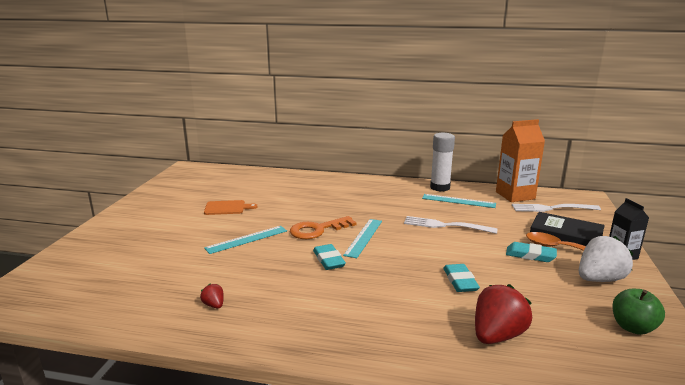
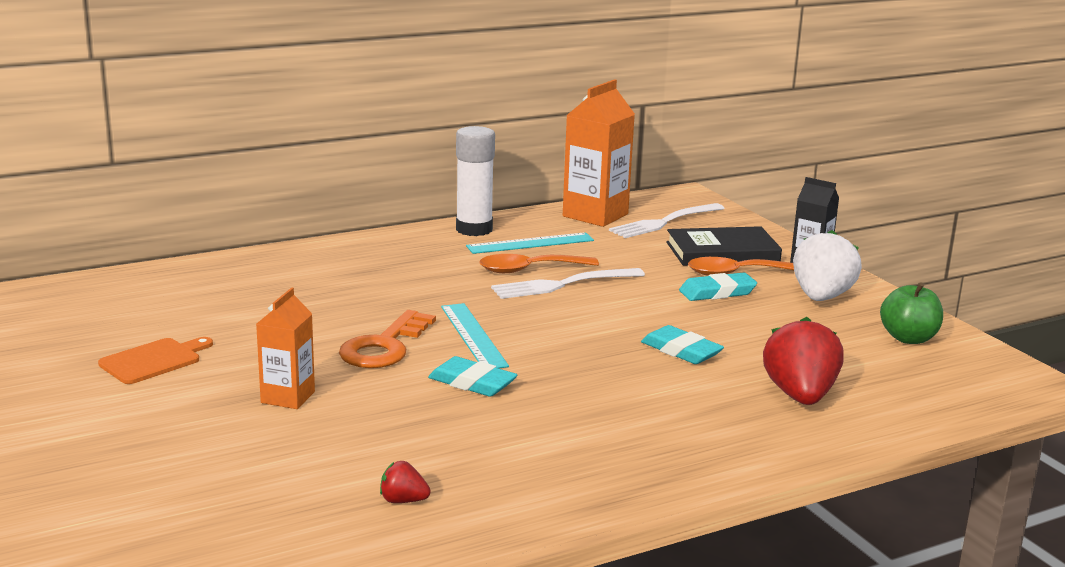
camera: 40 degrees left, 0 degrees up
(247, 239) = (288, 397): turquoise ruler -> orange carton
(439, 213) = (529, 270): none -> orange spoon

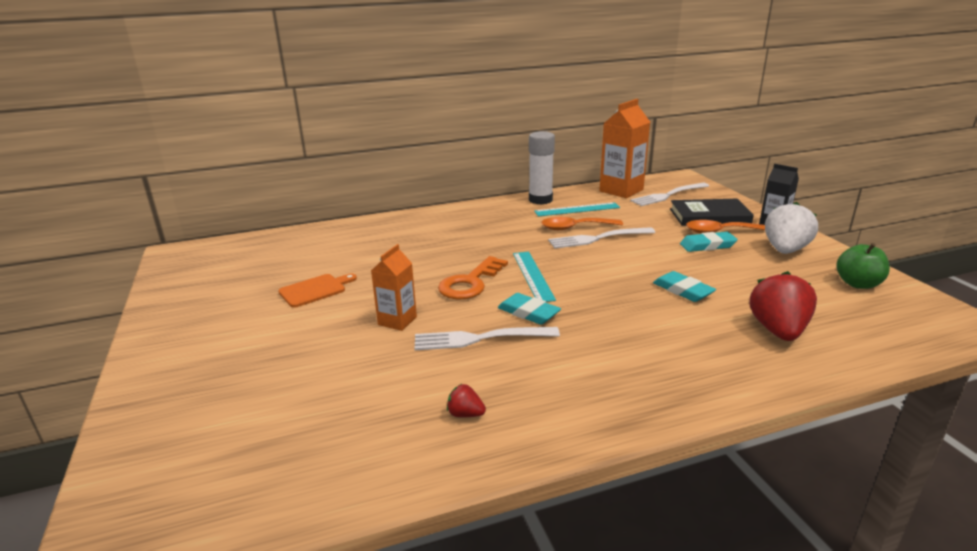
camera: 10 degrees right, 5 degrees up
(409, 416) = (480, 338): none -> white fork

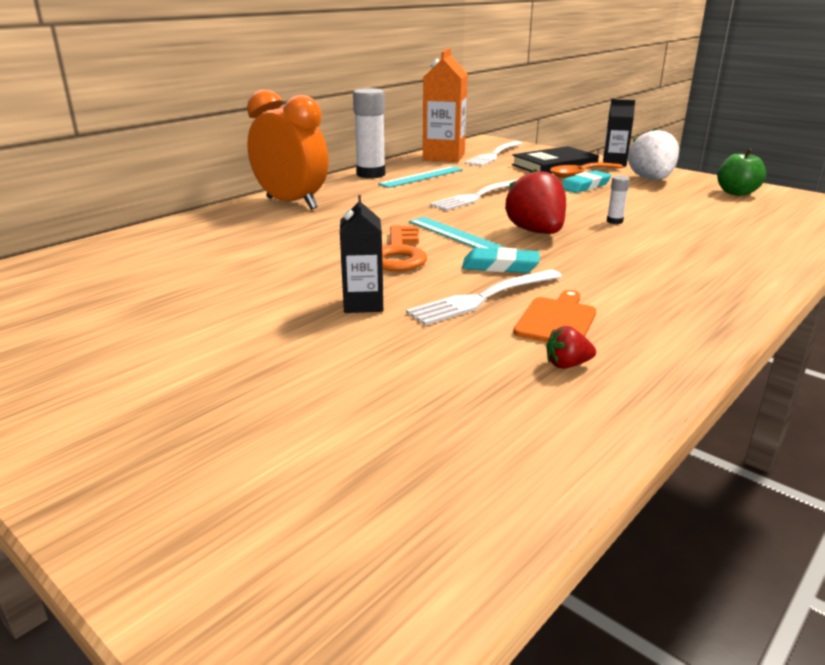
camera: 30 degrees left, 0 degrees up
(315, 290) = (206, 298): orange cutting board -> orange cutting board (557, 320)
(397, 321) = (363, 304): orange carton -> black carton
(452, 219) = (291, 203): none -> orange clock
(575, 228) = (442, 191): orange spoon -> none
(683, 290) = (614, 221): turquoise eraser -> white glue stick
(778, 331) = (730, 234): red strawberry -> red strawberry (536, 232)

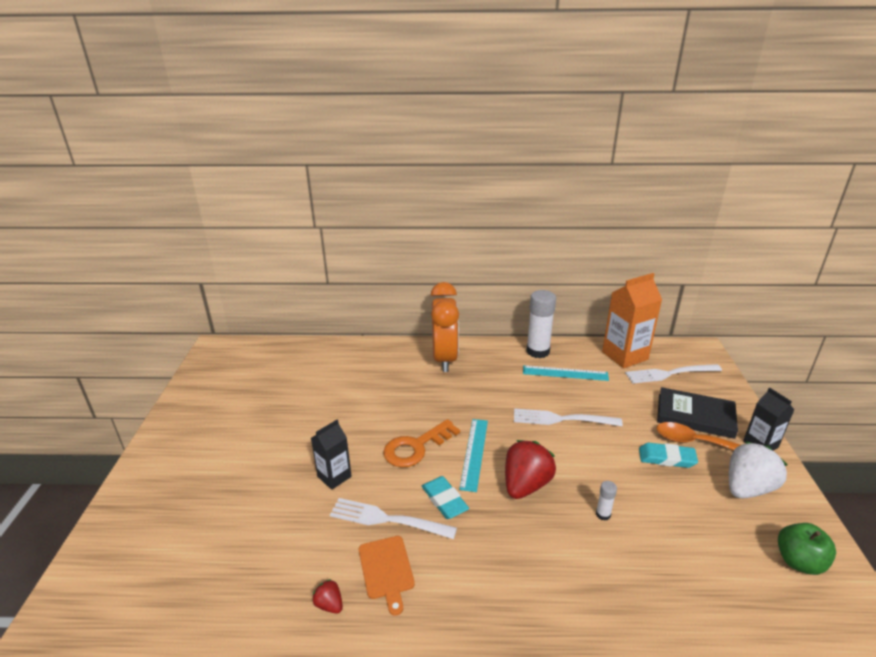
camera: 50 degrees right, 5 degrees up
(557, 320) = (386, 570): orange cutting board -> orange cutting board turned 90 degrees clockwise

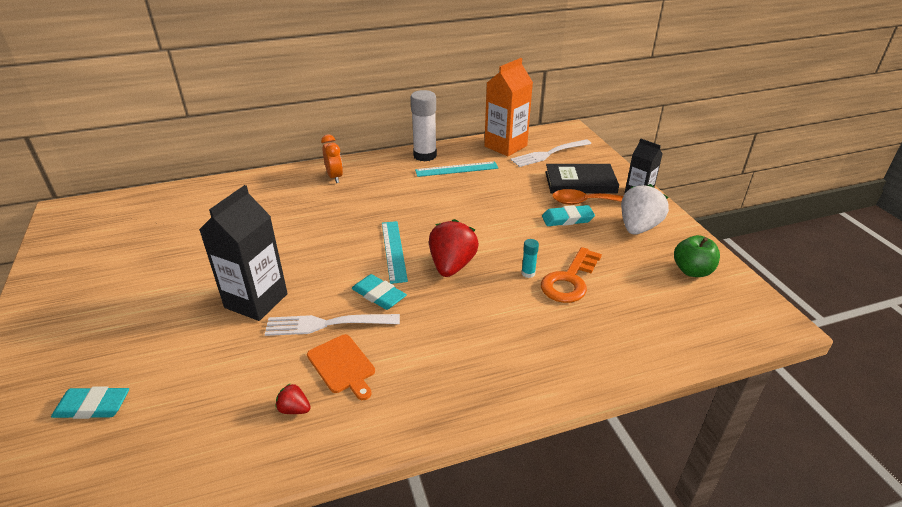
camera: 20 degrees left, 5 degrees up
(173, 547) = (93, 406): none -> turquoise eraser
(334, 476) = (256, 301): black carton -> black carton, size x1.69
(416, 447) = (333, 257): orange key -> orange key (569, 280)
(445, 359) = (335, 177): orange clock -> orange clock, size x0.53
(562, 419) = (466, 207): white fork -> none
(603, 514) = (528, 273): white glue stick -> turquoise glue stick

